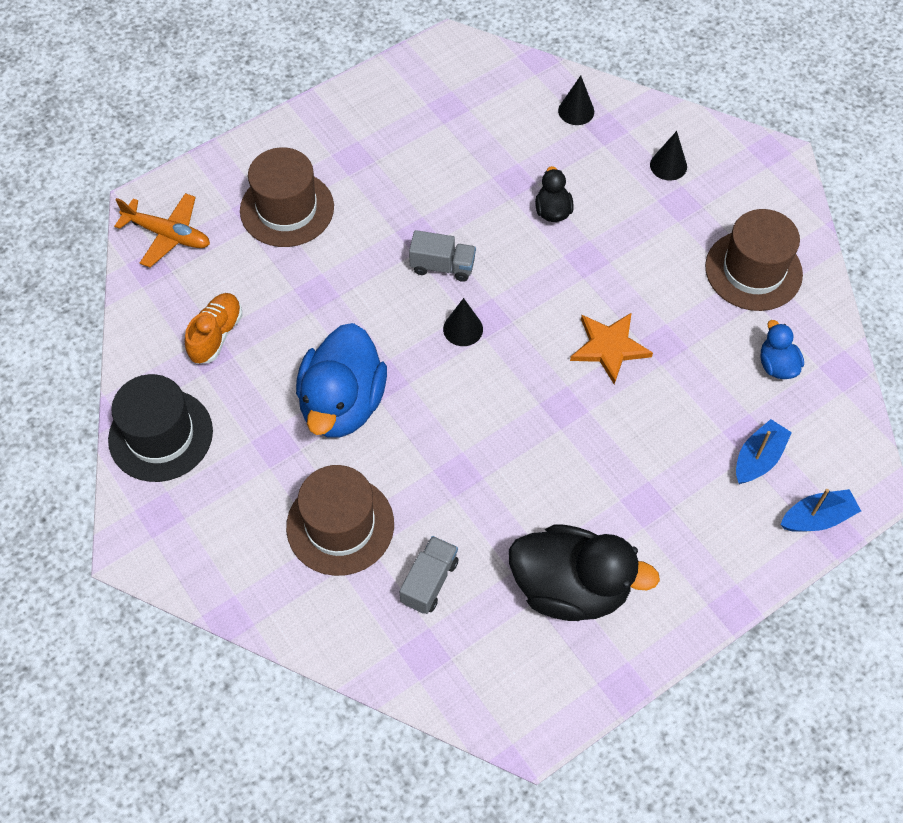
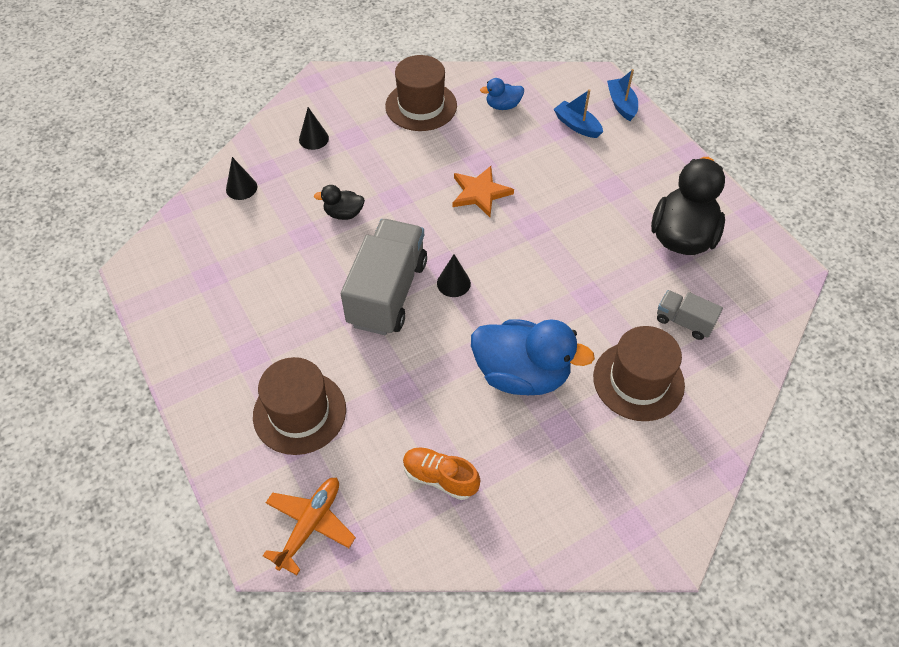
camera: 85 degrees left, 5 degrees down
(160, 435) = (549, 528): black hat -> none
(442, 266) = (387, 292): grey truck -> grey truck, size x2.04

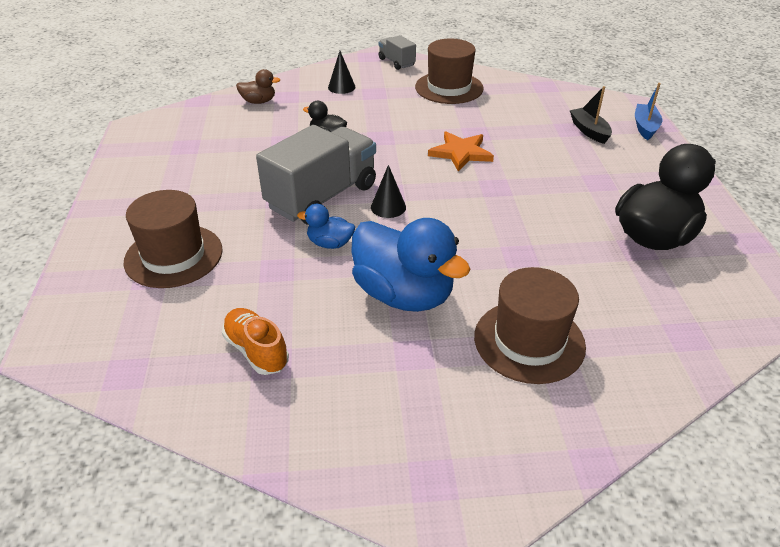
camera: 25 degrees right, 15 degrees down
(241, 188) = (259, 101): black cone -> brown duck
(310, 525) = (106, 343): orange plane -> none
(503, 106) = (524, 103): blue duck -> blue duck (330, 243)
(577, 125) = (589, 131): blue boat -> black boat
(684, 322) = (615, 307): grey truck -> grey truck (396, 62)

